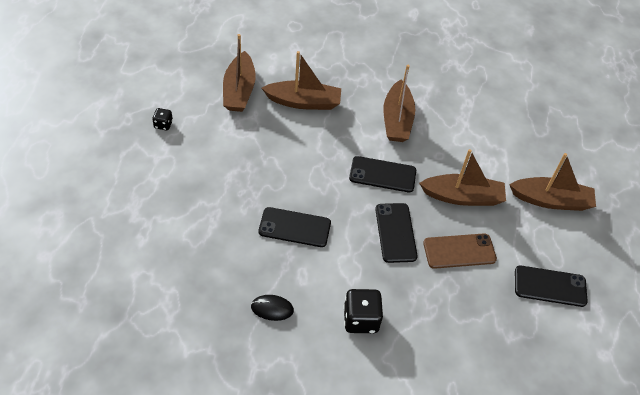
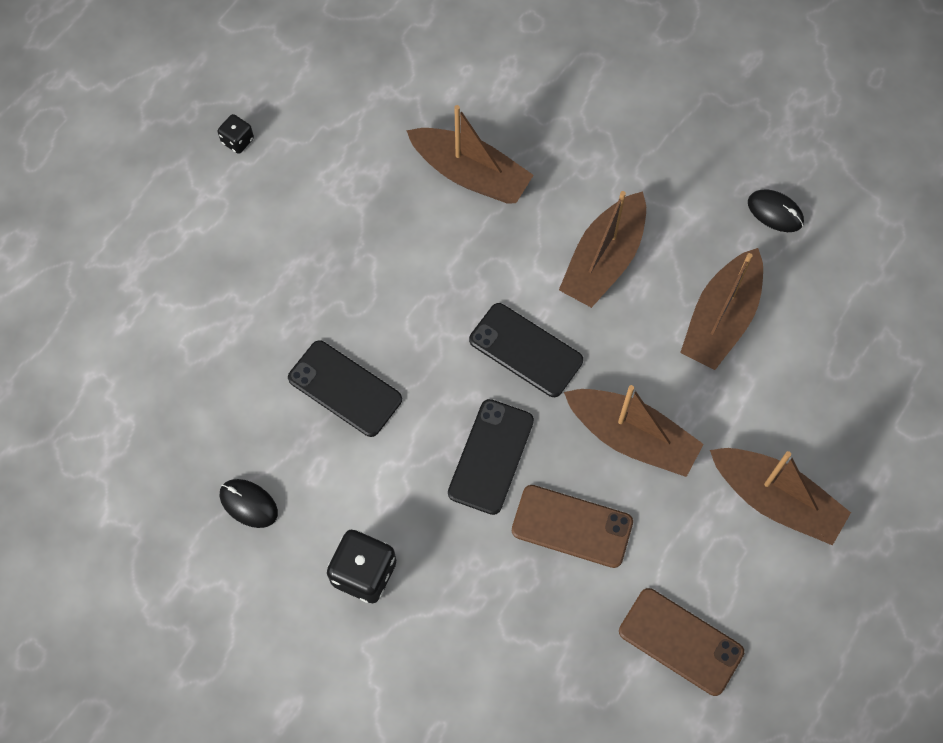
camera: 30 degrees right, 15 degrees up
(239, 90) = (380, 118): brown boat -> brown boat (721, 319)
(466, 73) = (775, 212): none -> black mouse
(550, 286) = (681, 641): black phone -> brown phone

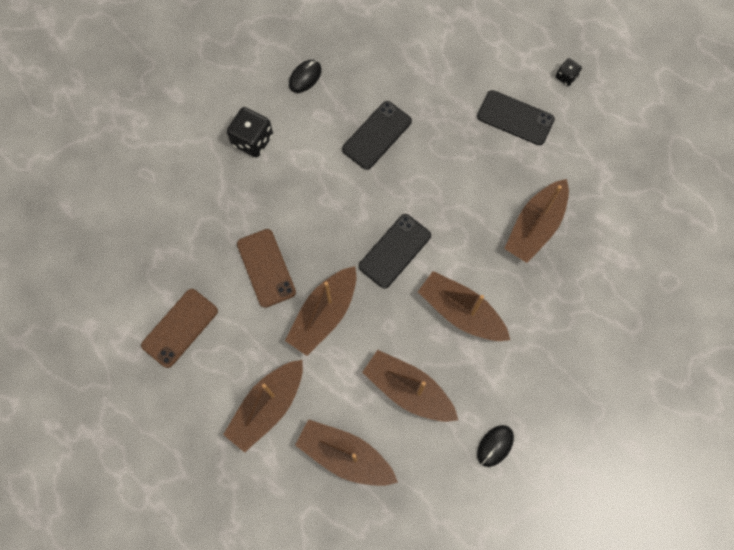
camera: 95 degrees right, 5 degrees up
(491, 456) = (320, 221): black phone -> black phone (515, 118)
(572, 526) = (266, 268): brown phone -> brown phone turned 45 degrees counterclockwise
(822, 391) = (345, 455): none -> brown boat

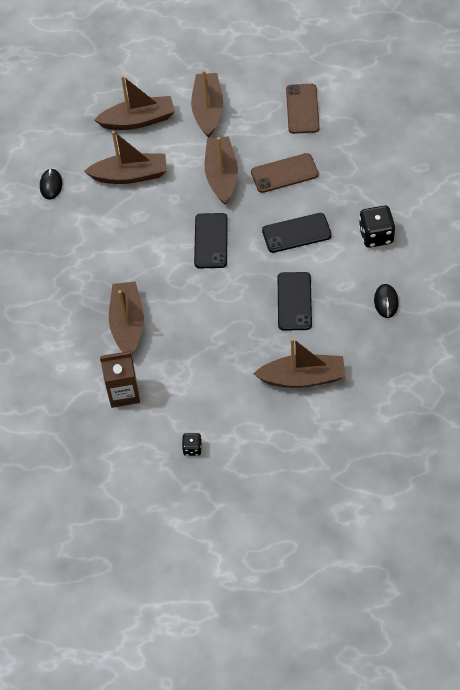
camera: 145 degrees right, 15 degrees down
(266, 268) = (284, 173): brown phone -> brown phone turned 45 degrees counterclockwise
(461, 312) = (134, 238): brown boat -> brown boat (303, 378)
(515, 118) = (205, 388): black phone -> black phone (296, 233)
(586, 165) = (123, 393): none -> brown carton

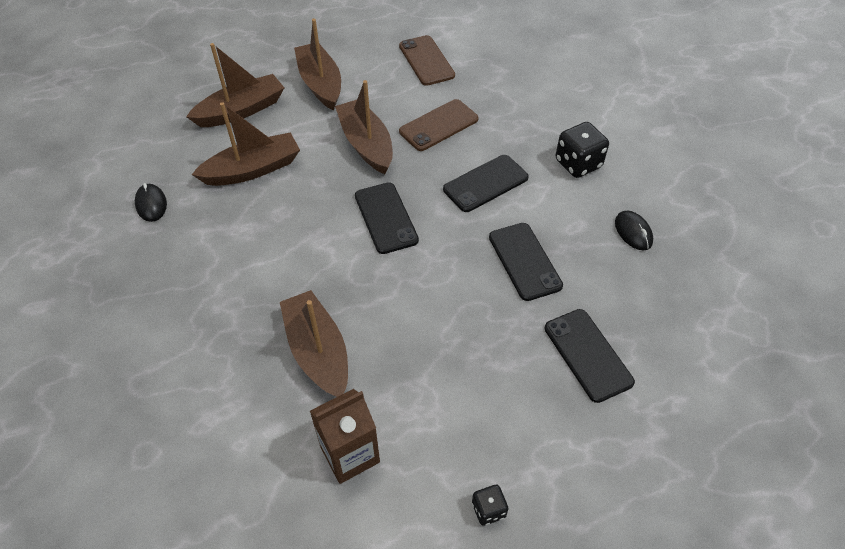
camera: 25 degrees left, 5 degrees down
(303, 378) = (587, 355): brown boat -> black phone

